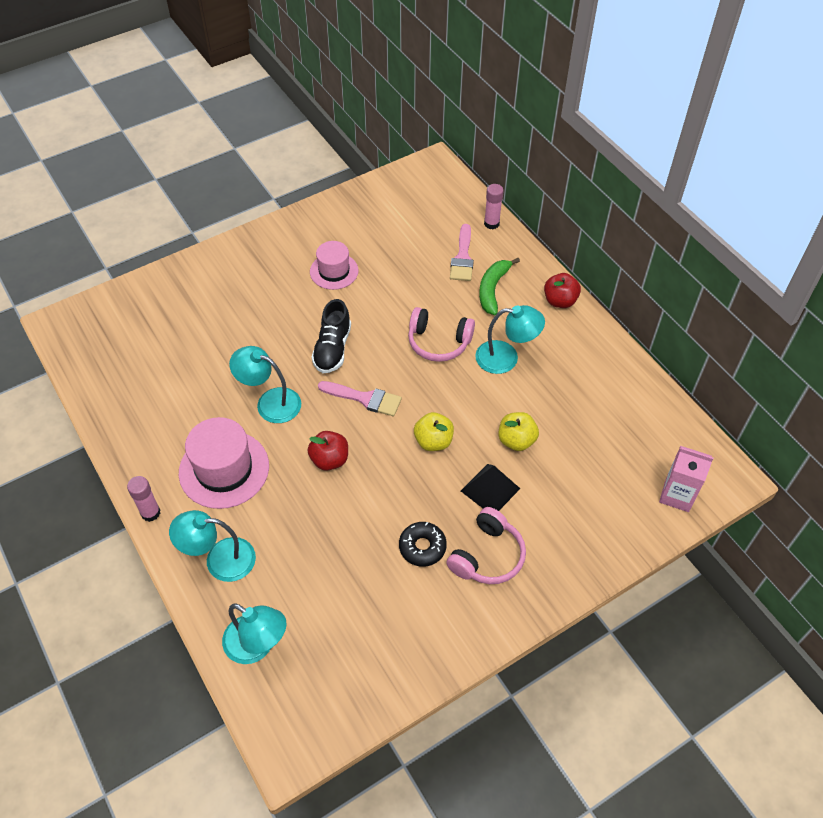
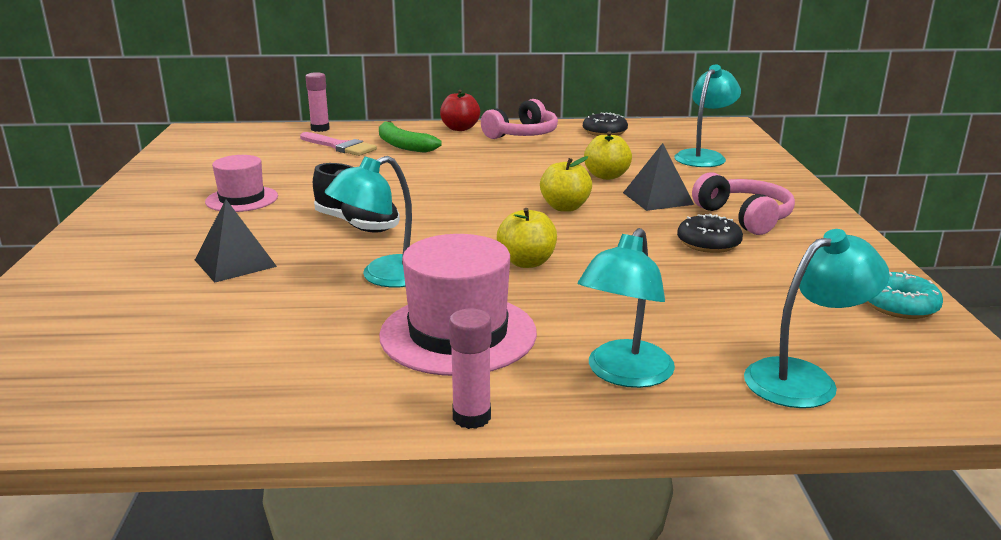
camera: 60 degrees left, 30 degrees down
(248, 328) = (235, 263): none -> black pyramid
(329, 459) = (527, 262): red apple -> yellow apple
(365, 399) = (459, 225): pink brush -> none
(383, 682) = (899, 305): none -> turquoise donut
(438, 342) = (433, 177): pink headphones -> pink headphones (522, 135)
(506, 358) = (497, 158): turquoise lamp -> turquoise lamp (704, 156)
(629, 397) = (604, 132): none -> black donut
(677, 495) = (730, 141): pink carton -> none

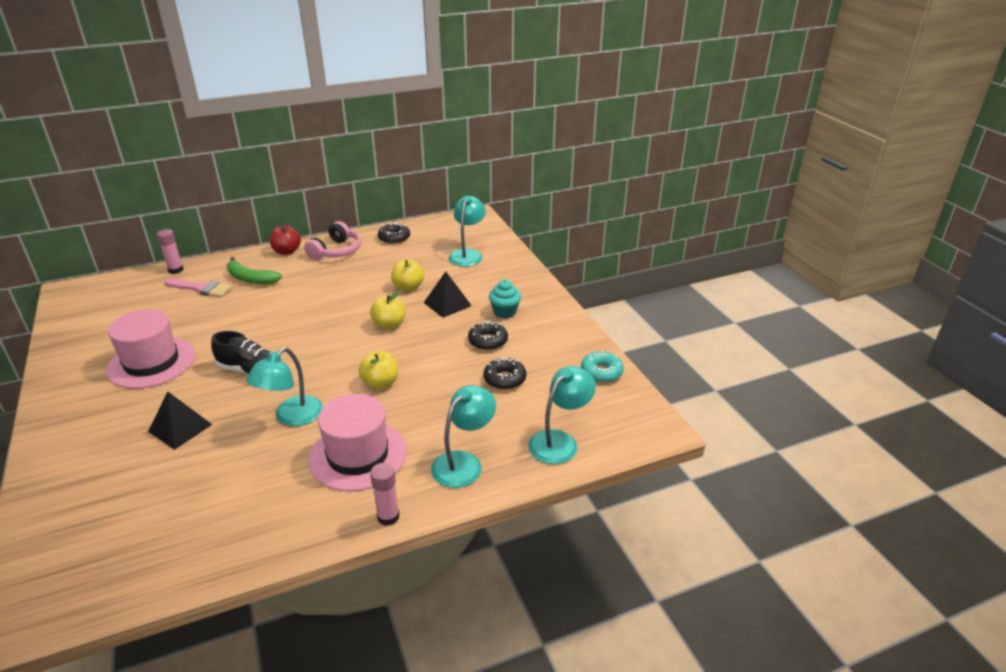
camera: 20 degrees left, 10 degrees up
(242, 199) = (151, 362): pink hat -> pink hat, size x1.59
(624, 374) = (464, 463): turquoise lamp -> turquoise lamp turned 150 degrees counterclockwise
(724, 287) = (504, 379): none -> black donut
(744, 217) = (504, 312): pink headphones -> turquoise cupcake

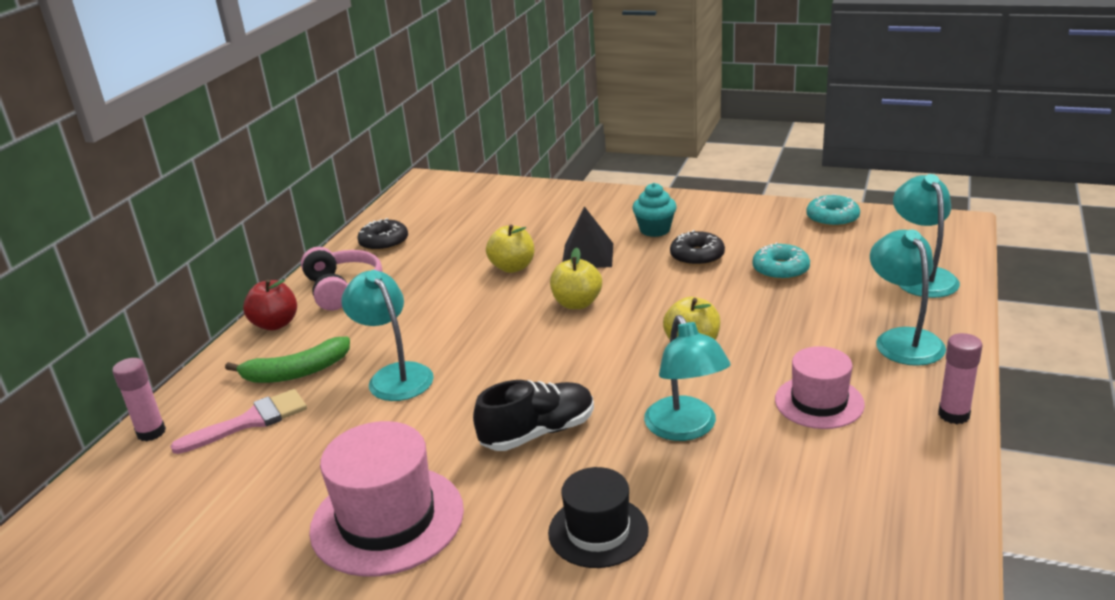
camera: 45 degrees left, 5 degrees down
(180, 428) = (598, 531): black pyramid -> black hat
(358, 455) = (819, 402): pink hat -> pink hat, size x0.63
(467, 254) = (502, 212): turquoise lamp -> turquoise lamp (394, 375)
(504, 379) = (780, 270): black donut -> turquoise donut

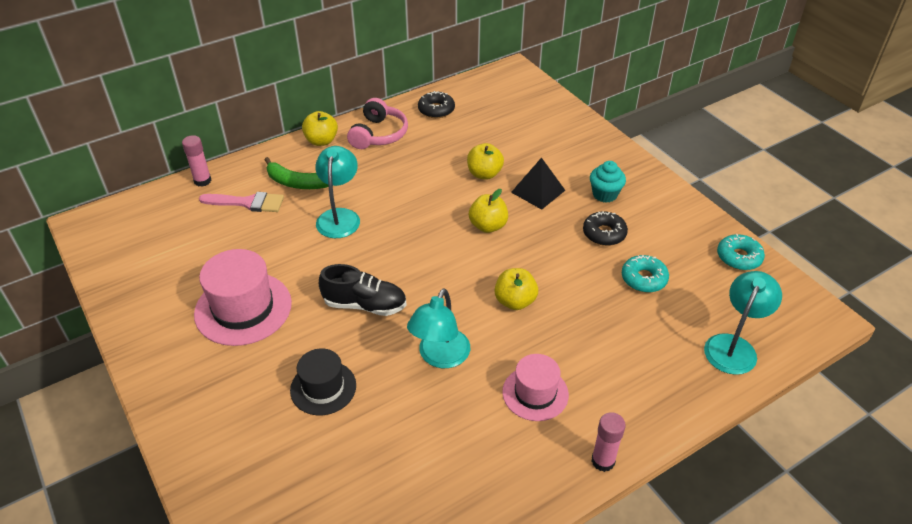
camera: 35 degrees right, 15 degrees up
(275, 324) = (321, 141): red apple -> yellow apple
(903, 339) = (649, 386): turquoise lamp -> none

